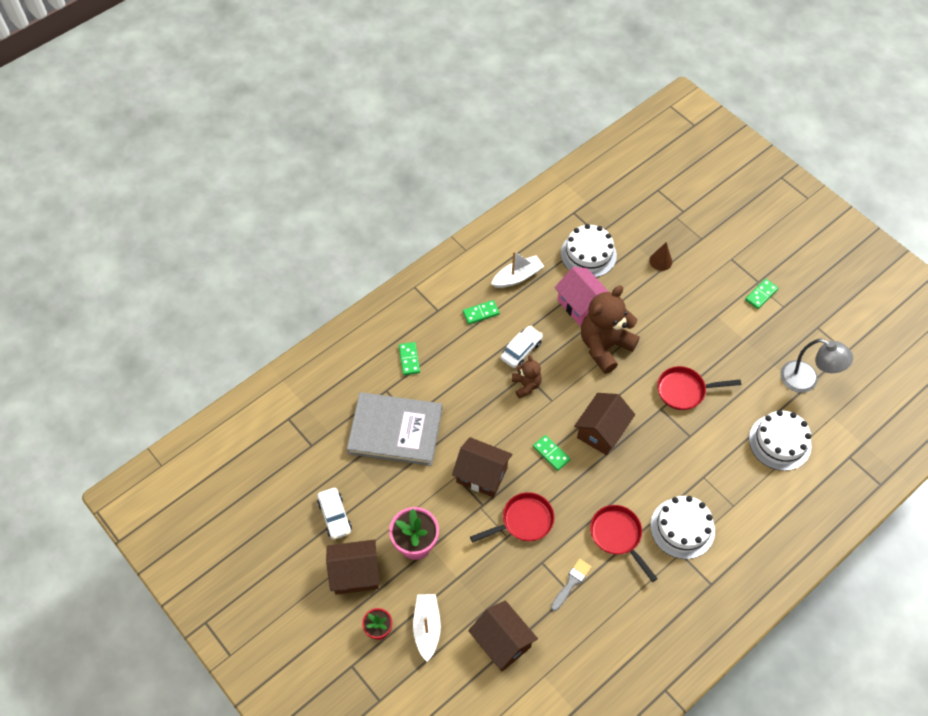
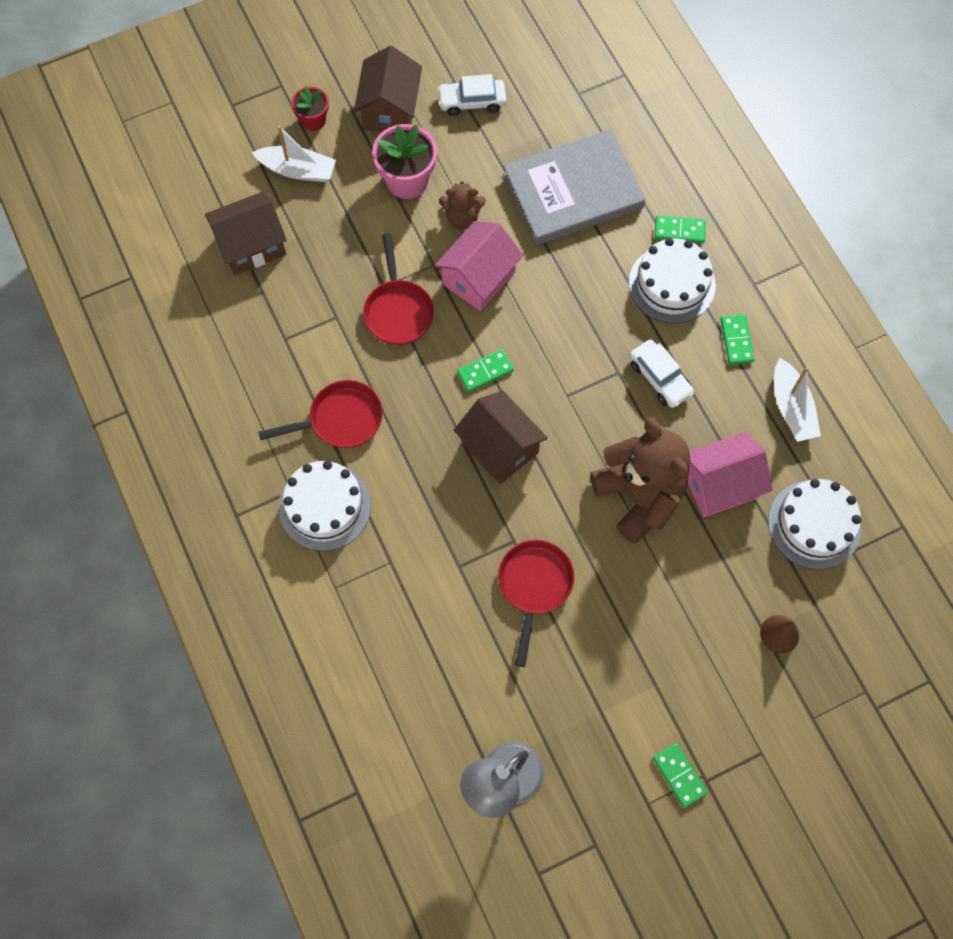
camera: 105 degrees right, 10 degrees up
(395, 430) = (573, 191): grey book -> grey book turned 45 degrees clockwise
(481, 475) = (478, 278): brown house -> pink house
(526, 385) = (600, 369): brown teddy bear -> brown teddy bear (462, 217)
(571, 583) = (297, 344): grey brush -> none
(779, 442) = (411, 695): white cake -> white cake (672, 284)

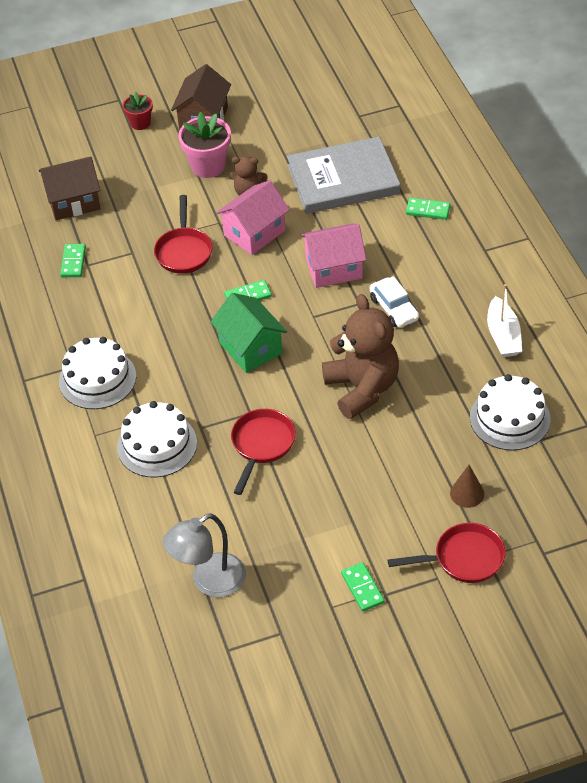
camera: 10 degrees right, 20 degrees down
(298, 170) = (121, 154): white boat -> none
(340, 420) = (122, 321): red pan -> red pan (463, 558)
(472, 102) = (271, 117): white car -> none
(500, 447) = (250, 348): brown house -> green house
(672, 284) = (415, 246): white cake -> white cake (157, 445)
(720, 484) = (433, 385): pink house -> pink house (334, 268)
(736, 340) = (463, 287): green domino -> green domino (73, 262)

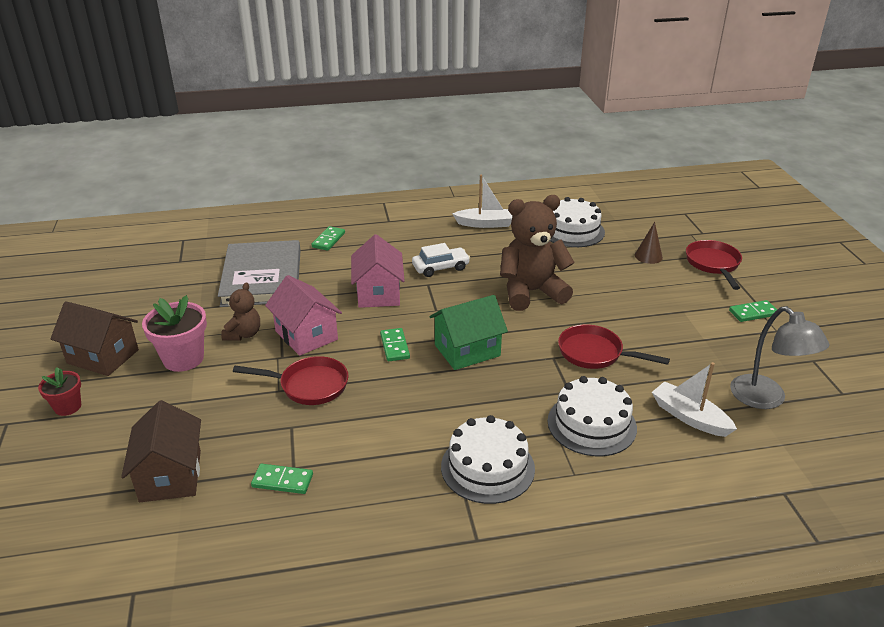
camera: 85 degrees left, 15 degrees down
(175, 517) = (689, 417): none -> white boat

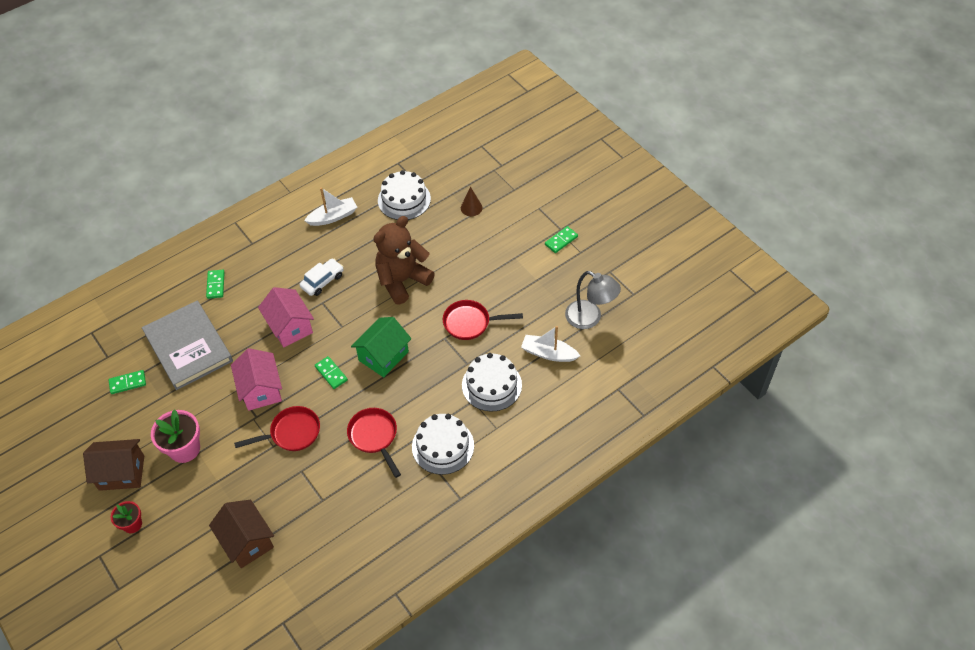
camera: 25 degrees left, 20 degrees up
(243, 334) = (213, 408): brown teddy bear -> none
(282, 481) = (322, 512): green domino -> green domino (127, 383)
(306, 335) = (261, 390): pink house -> pink house turned 45 degrees clockwise
(713, 264) = (520, 199): red pan -> red pan (374, 437)

